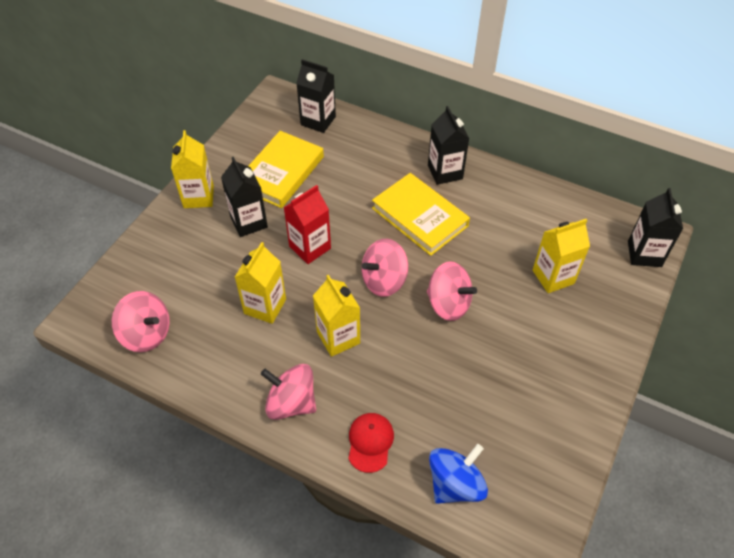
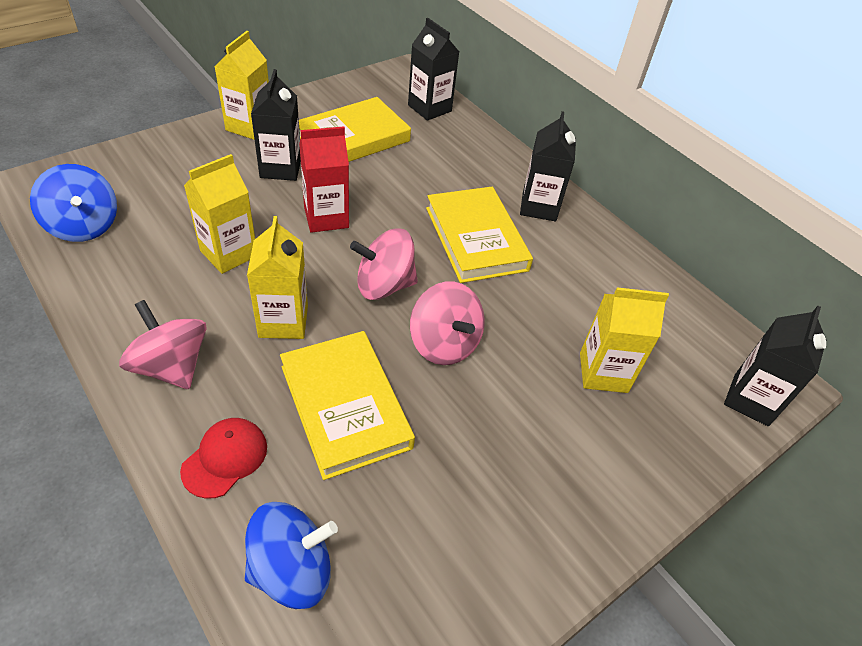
camera: 20 degrees right, 5 degrees down
(146, 334) = (84, 226): pink spinning top -> blue spinning top
(417, 375) = (345, 406): none -> yellow book

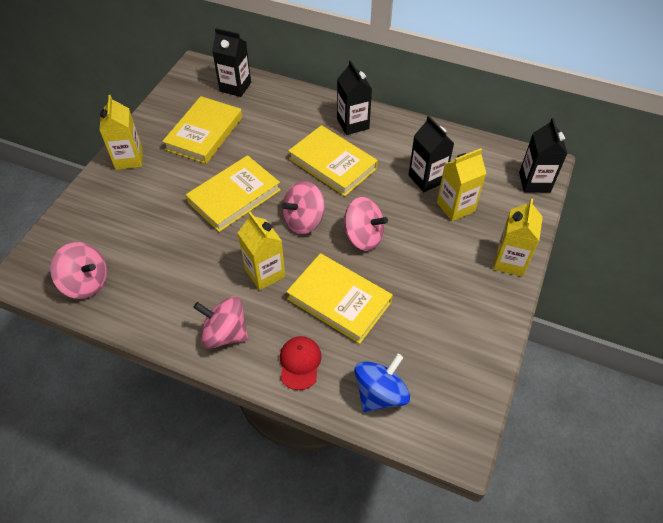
camera: 25 degrees left, 5 degrees up
(84, 226) = (86, 282): blue spinning top -> pink spinning top
(229, 253) = (196, 250): yellow carton -> yellow carton (509, 261)
(280, 168) = (176, 178): black carton -> black carton (426, 179)
(326, 217) = (234, 196): red carton -> yellow book

